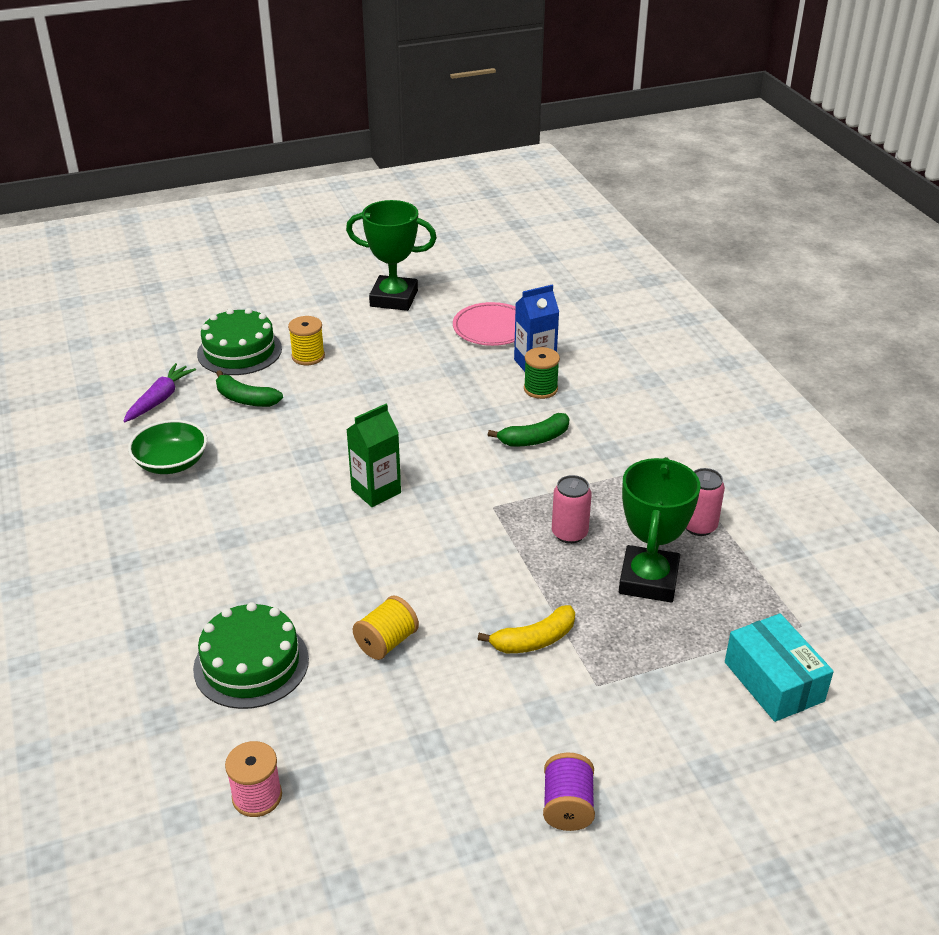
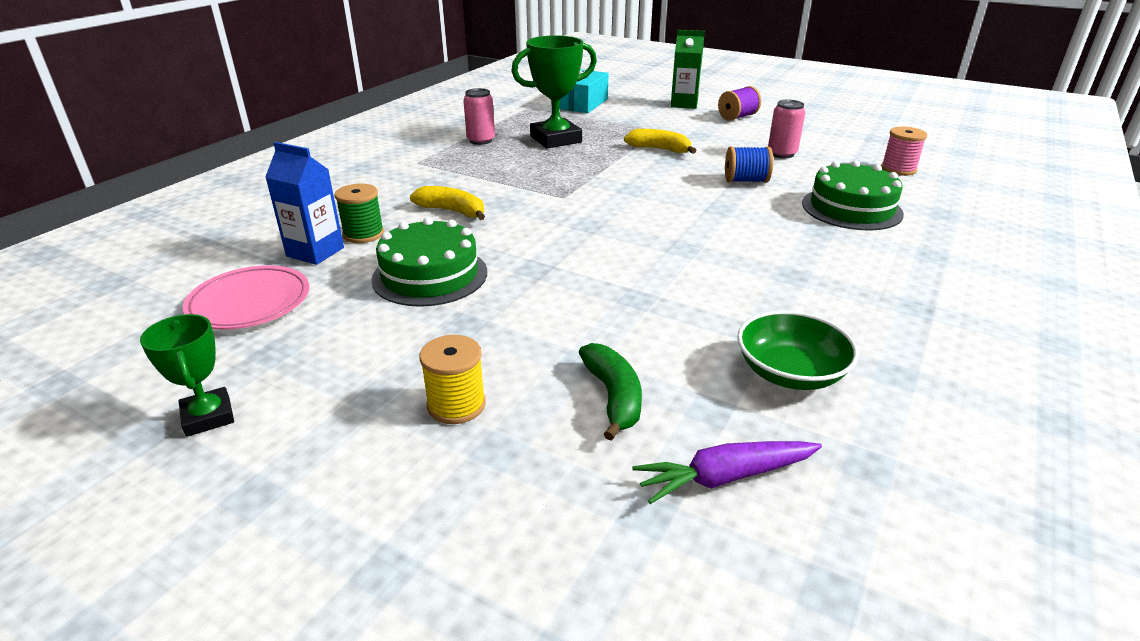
camera: 130 degrees left, 5 degrees down
(239, 351) = (516, 484): green cake -> green cake (430, 275)
(376, 491) = (625, 243): green carton -> green carton (684, 104)
(386, 642) = (746, 181): yellow spool -> blue spool
(394, 298) = (208, 417): green trophy -> green trophy, size x0.57
(534, 439) = (452, 211): green banana -> yellow banana
(569, 533) = (550, 167): pink can -> pink can (782, 154)

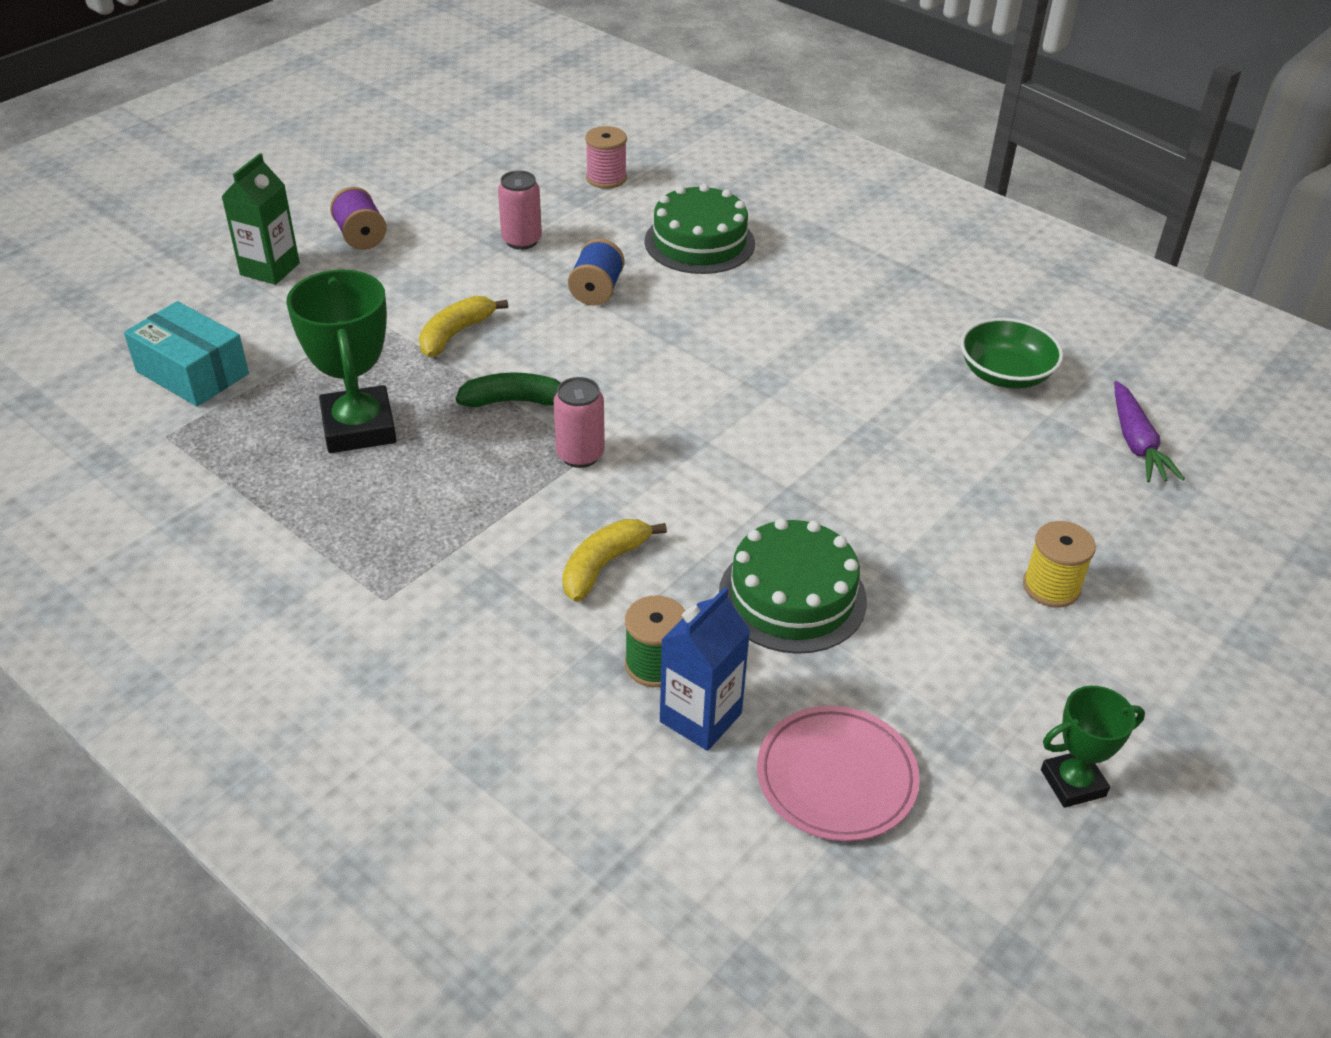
camera: 80 degrees left, 10 degrees up
(481, 140) = (317, 513): pink can -> pink can (580, 455)
(613, 397) = (1038, 483): green banana -> green banana (515, 401)

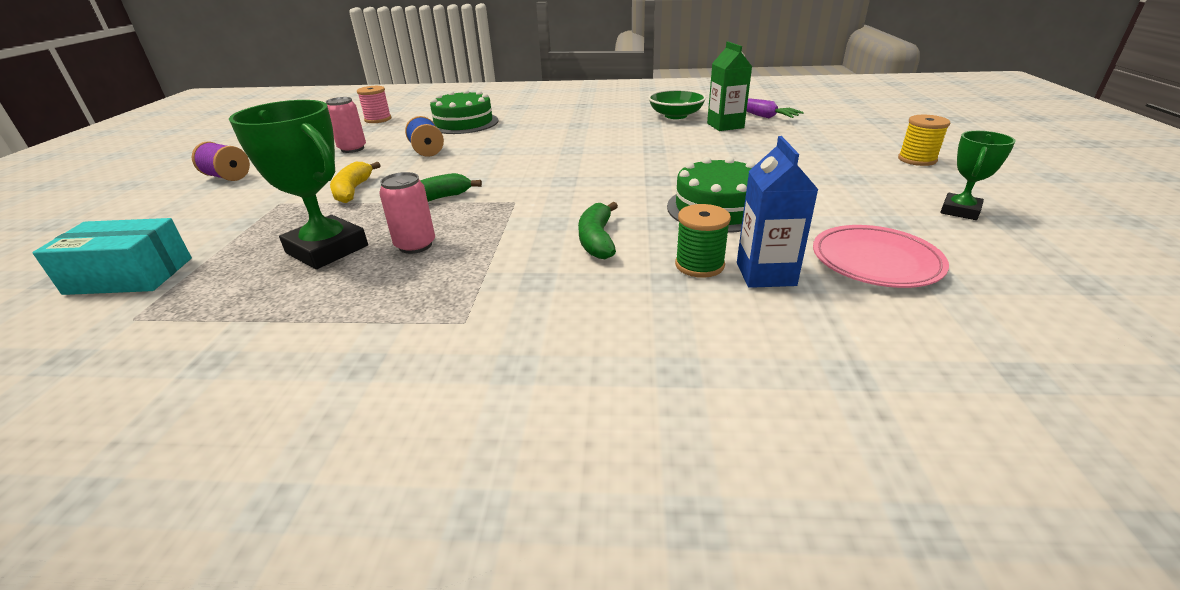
camera: 35 degrees left, 10 degrees down
(270, 269) = (160, 209): green carton -> green carton (725, 125)
(580, 455) = (509, 205): pink can -> pink can (415, 245)
(603, 565) = (597, 240): yellow banana -> green banana
(1051, 587) = (817, 160): yellow spool -> yellow spool (917, 160)

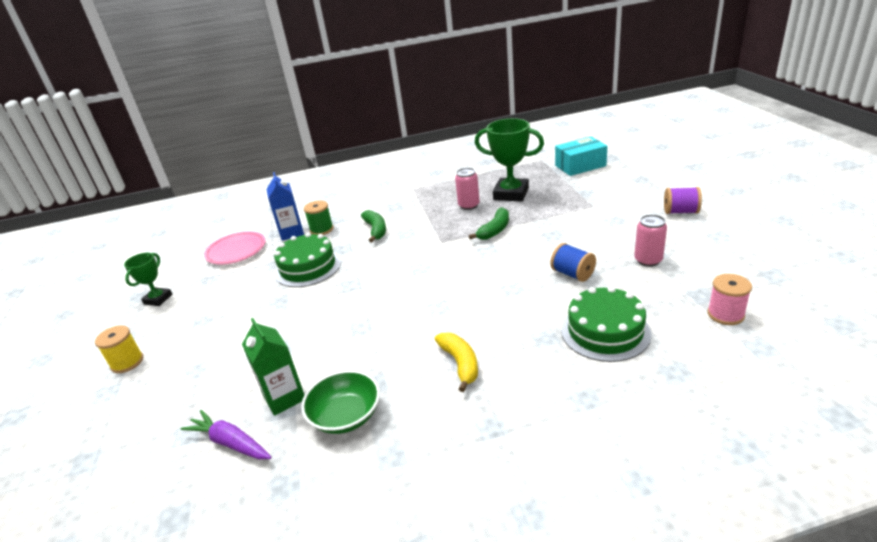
camera: 165 degrees right, 0 degrees up
(353, 190) = (562, 224): yellow banana -> yellow banana (460, 364)

